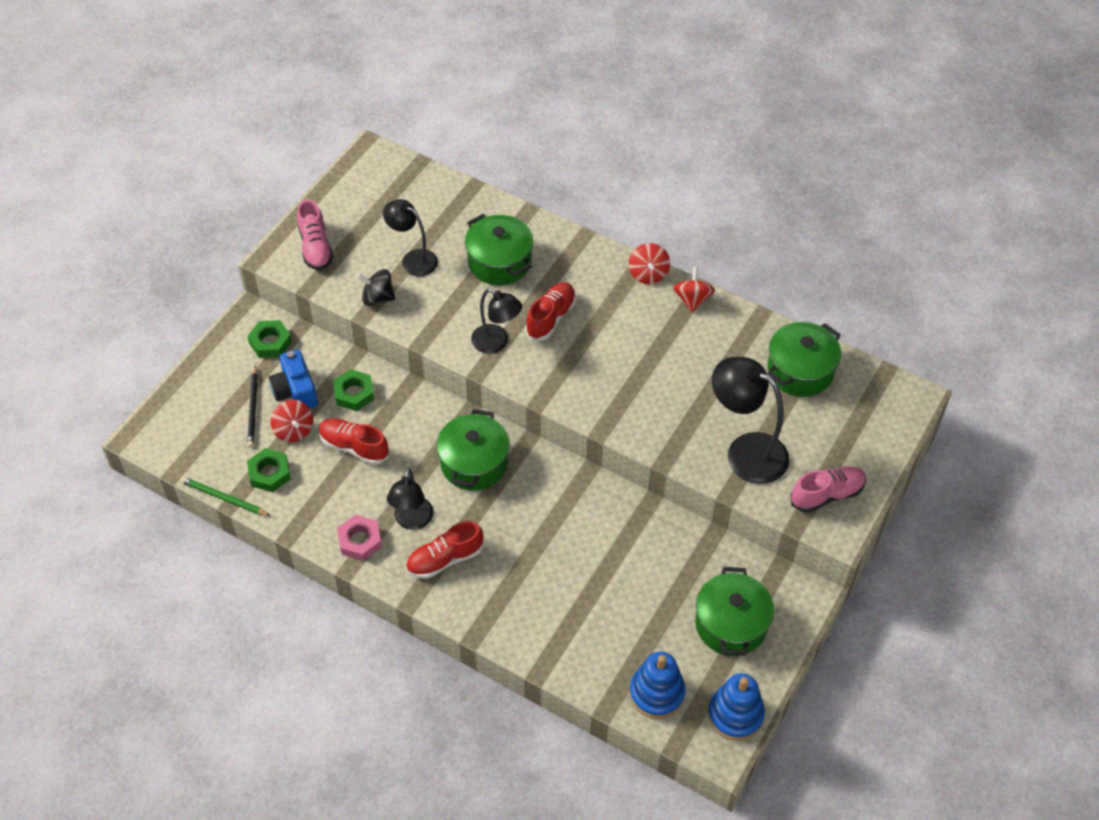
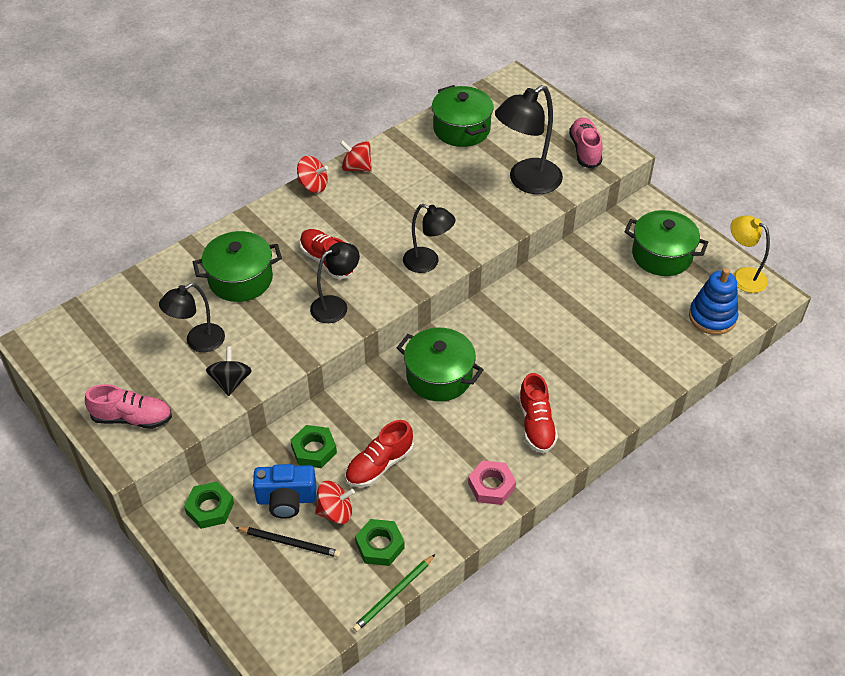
camera: 70 degrees left, 5 degrees down
(377, 298) = (231, 381): black spinning top -> black spinning top turned 150 degrees clockwise
(412, 521) = (485, 439): black lamp -> black lamp (428, 263)
(735, 715) = (742, 276): blue stacking toy -> yellow lamp

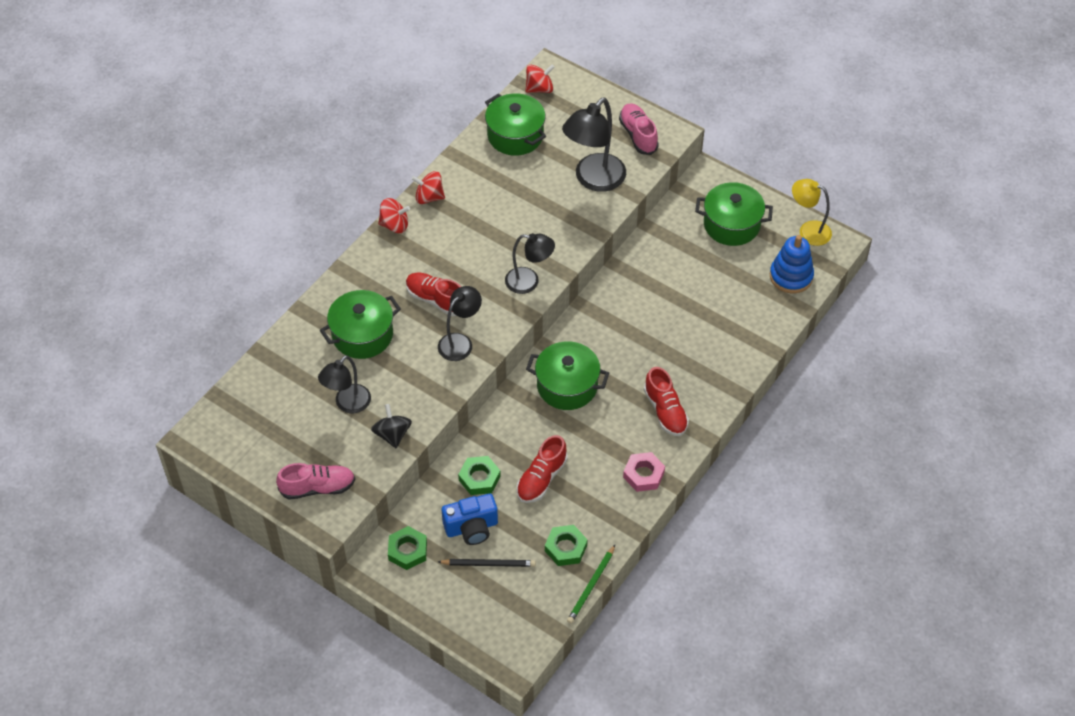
camera: 15 degrees left, 5 degrees up
(335, 512) = (518, 528): red spinning top -> red spinning top (539, 88)

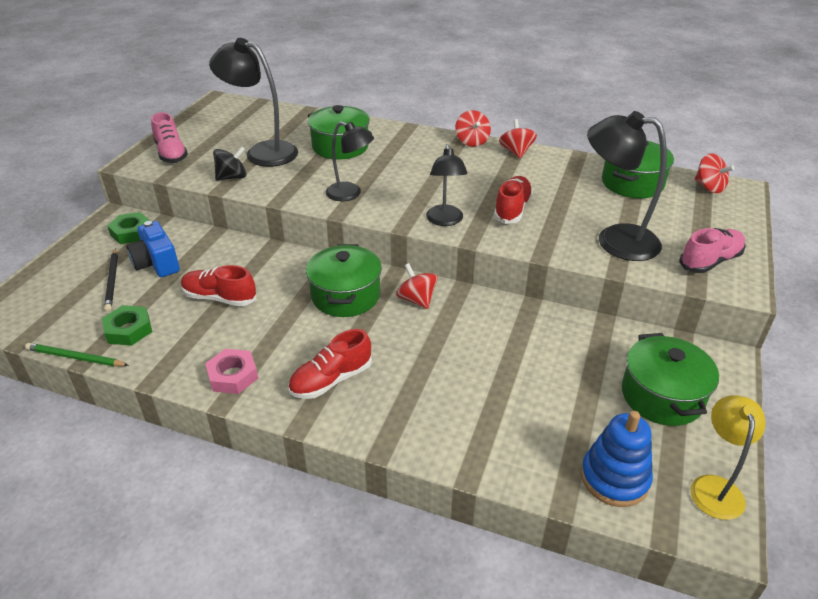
camera: 75 degrees right, 15 degrees down
(348, 404) = (262, 152): black lamp -> black lamp, size x1.57
(436, 300) = (396, 174): red shoe -> red shoe (512, 209)
(479, 478) = (216, 258): green nut -> none
(587, 337) = (416, 299): none -> red spinning top

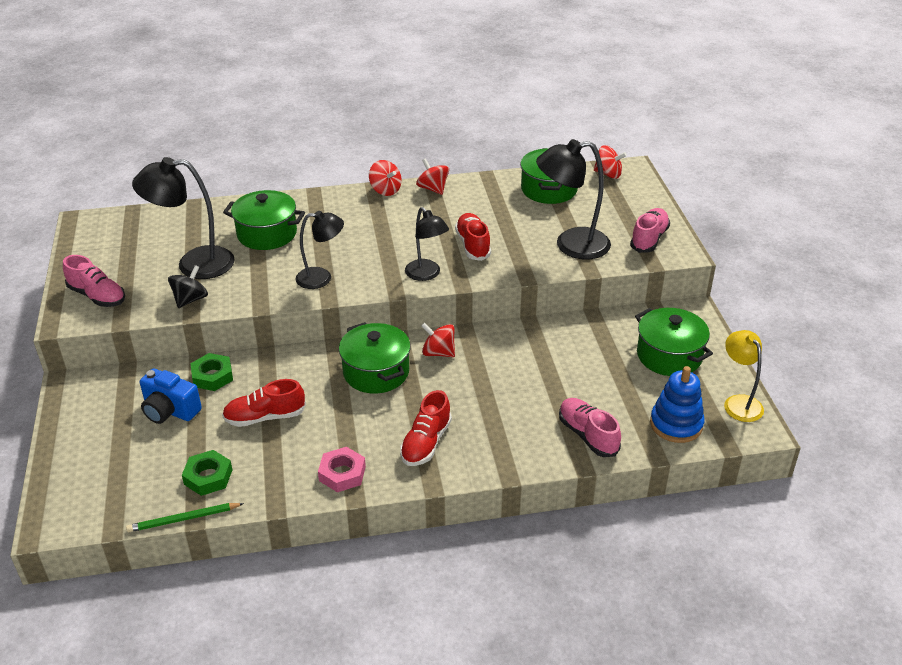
camera: 30 degrees left, 0 degrees up
(112, 281) = (142, 443): black pencil -> none
(131, 232) = (109, 391): green nut -> green nut (212, 376)
(500, 445) = (588, 435): none -> pink shoe

